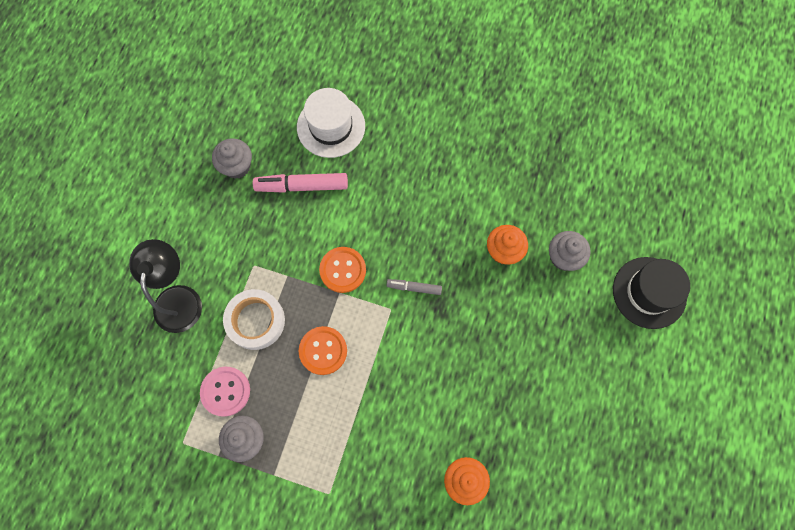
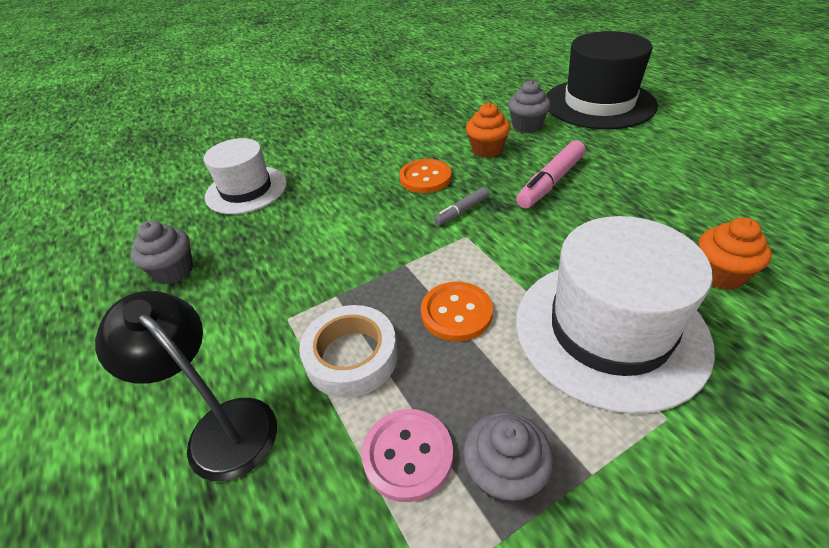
camera: 45 degrees left, 30 degrees down
(302, 186) = (266, 234): pink marker -> pink marker (551, 182)
(343, 270) = (385, 249): orange button -> orange button (425, 178)
(369, 439) = (609, 330): none -> white hat
(649, 292) = (599, 103): black hat -> black hat, size x1.55

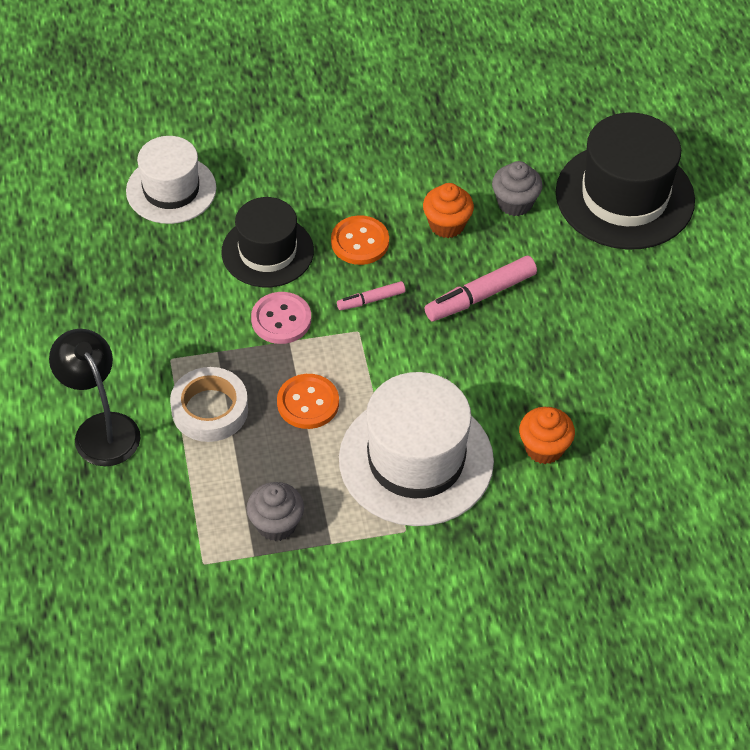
camera: 15 degrees right, 10 degrees up
(174, 271) = (84, 273): grey cupcake -> none
(349, 205) = (267, 251): none -> black hat
(408, 455) = (220, 491): pink button -> pink button (281, 319)
(461, 211) = (371, 300): grey marker -> pink marker

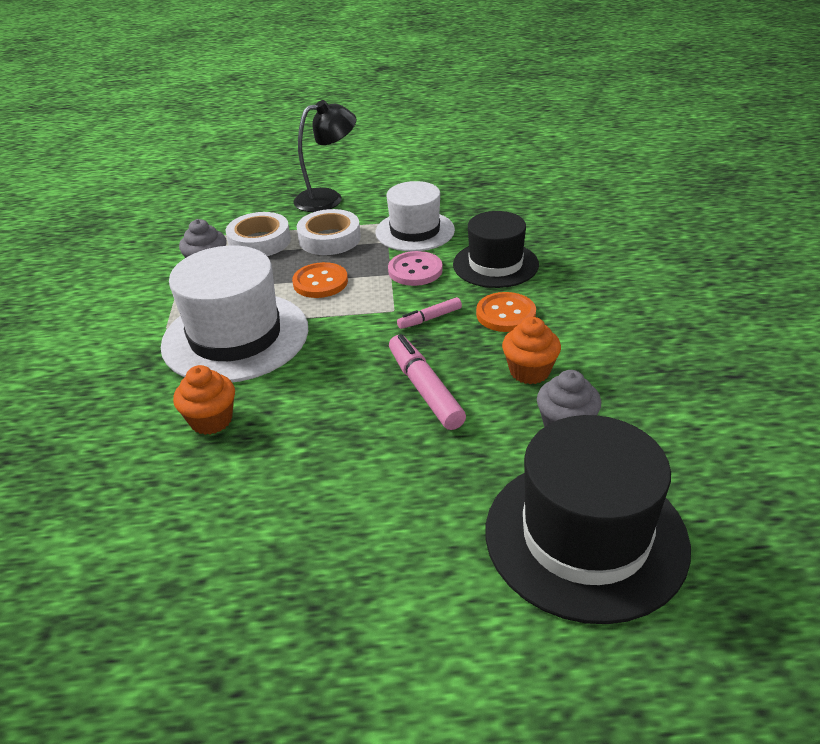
camera: 100 degrees right, 15 degrees down
(171, 189) = (568, 220): white hat -> white hat (415, 231)
(215, 483) = (259, 241): none -> white tape
(371, 300) = (430, 318): pink marker -> pink marker turned 105 degrees counterclockwise

